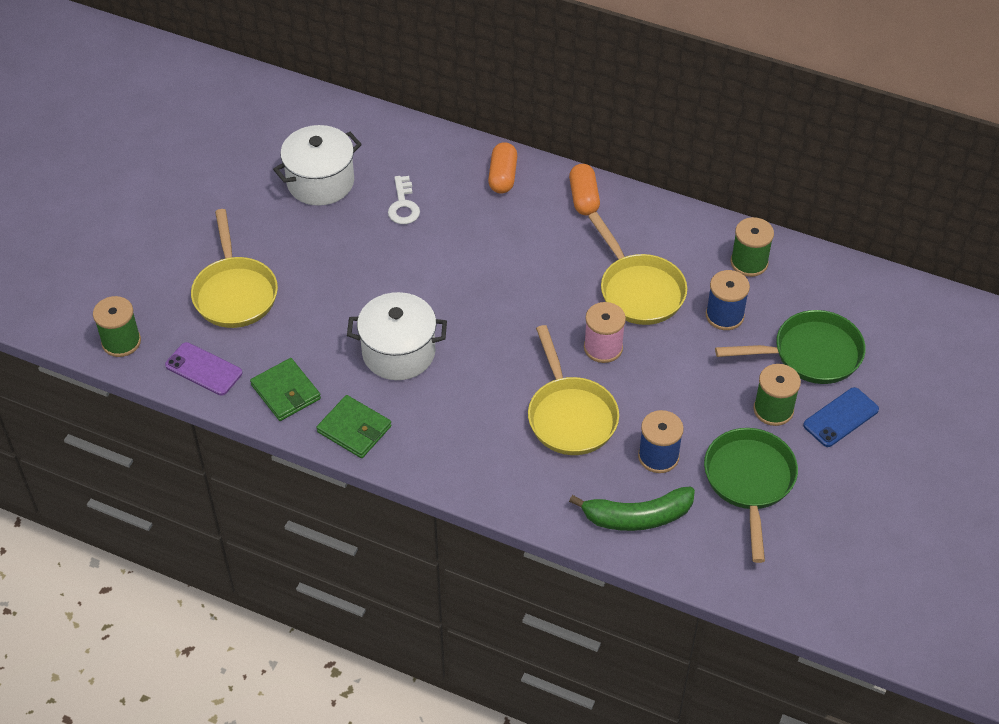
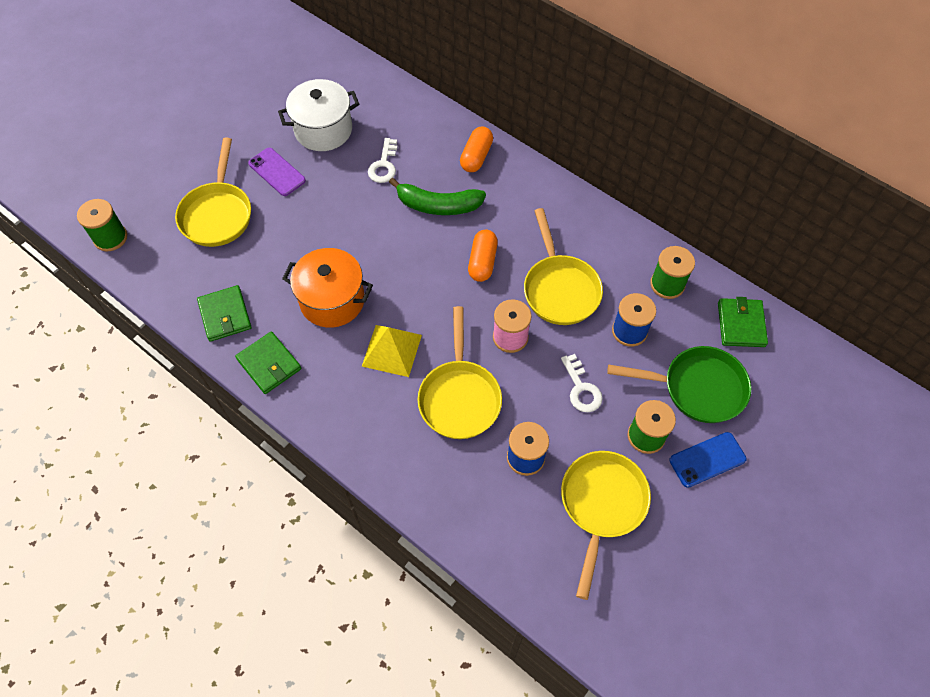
camera: 15 degrees right, 10 degrees up
(203, 369) = (166, 278): purple phone -> purple phone (277, 172)
(398, 352) = (332, 300): white pot -> orange pot
(482, 387) = (392, 350): none -> yellow pyramid
(583, 198) = (539, 191): orange capsule -> orange capsule (482, 262)
(637, 517) = (487, 514): green banana -> green banana (438, 205)
(693, 380) = (581, 388): none -> white key
(749, 481) = (602, 504): green pan -> yellow pan
(836, 285) = (741, 324): none -> green wallet

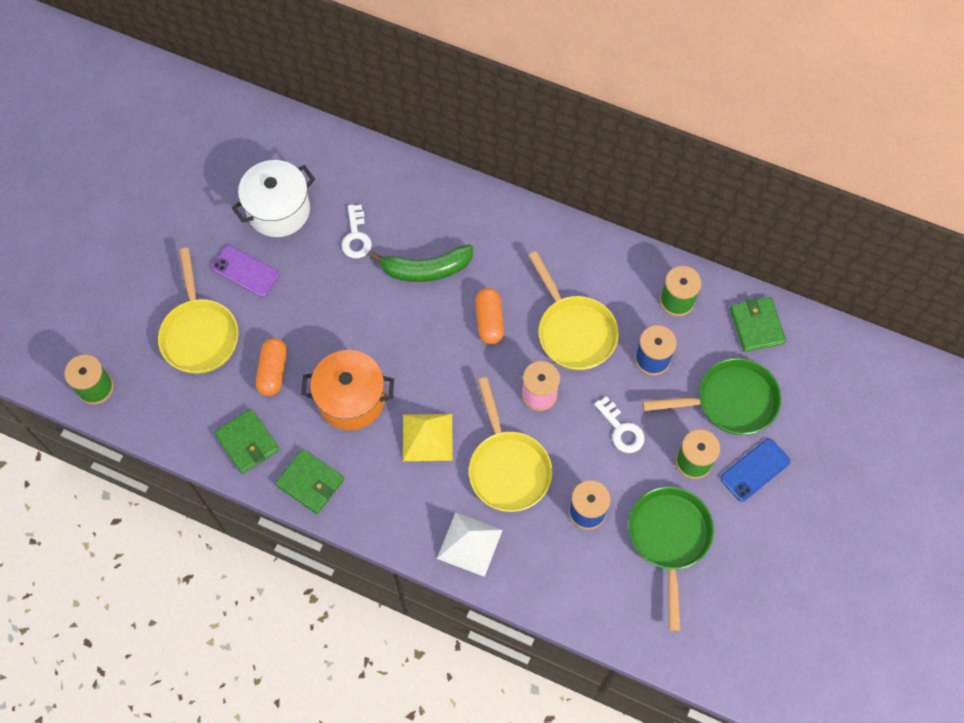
camera: 15 degrees left, 5 degrees up
(400, 459) = (469, 544): none -> white pyramid
(476, 156) = (449, 204): orange capsule -> orange capsule (273, 371)
(602, 504) = (669, 538): yellow pan -> green pan

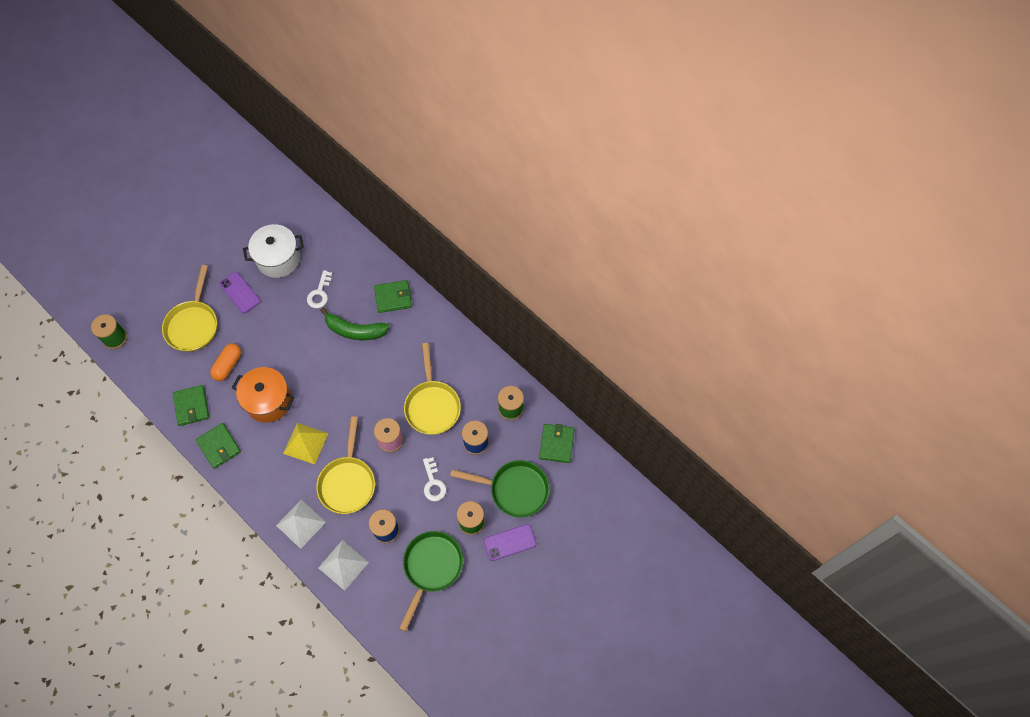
camera: 20 degrees right, 0 degrees up
(458, 211) = (393, 297): none -> green wallet
(489, 321) = (380, 379): orange capsule -> none
(551, 577) = (343, 565): none -> white pyramid
(755, 470) = (510, 542): blue phone -> purple phone

